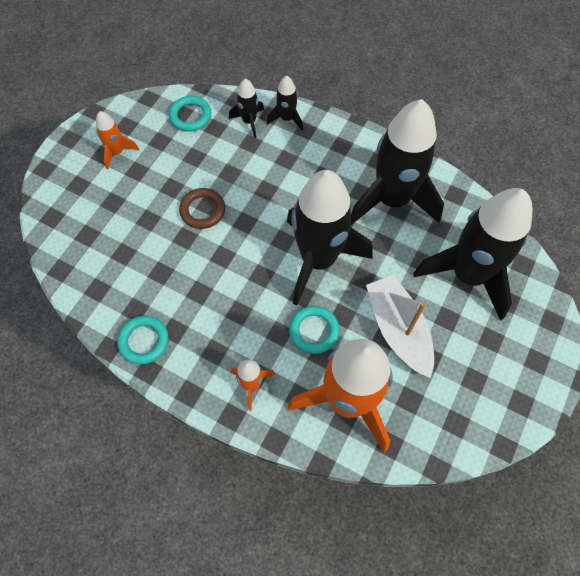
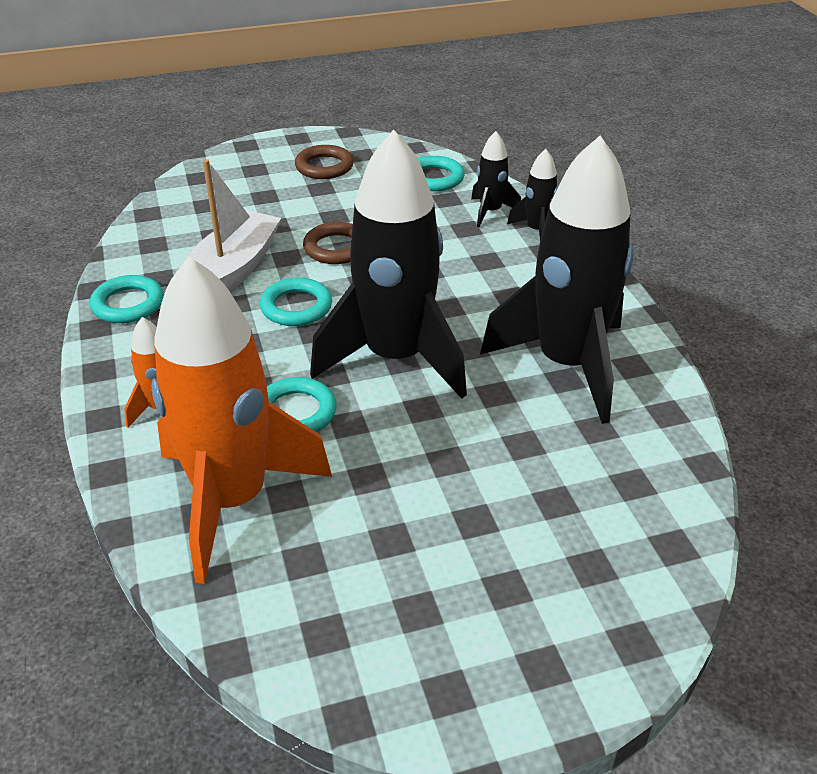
camera: 45 degrees right, 25 degrees down
(117, 152) = (324, 167): orange rocket -> brown ring
(233, 267) = (296, 307): none -> turquoise ring
(398, 330) = (393, 483): white boat -> white boat (232, 271)
(468, 275) = (569, 499): black rocket -> none

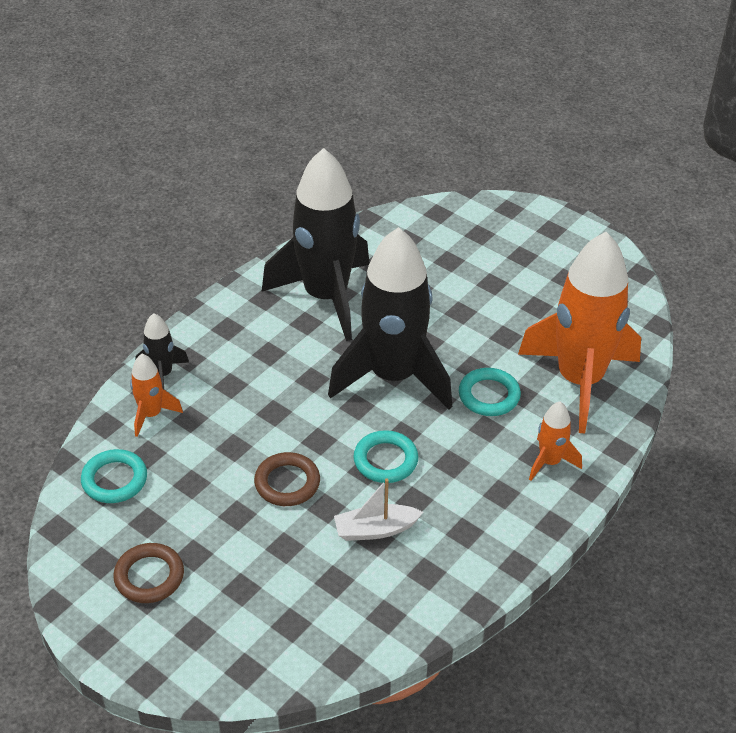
camera: 125 degrees left, 5 degrees up
(128, 304) = (475, 566): turquoise ring -> none
(232, 271) = (375, 529): white boat -> white boat, size x0.60
(490, 212) = (151, 414): black rocket -> orange rocket

